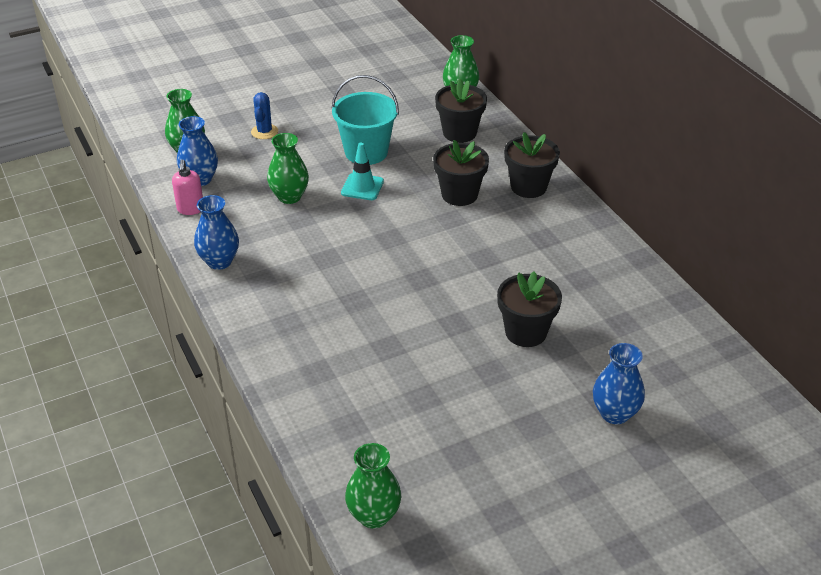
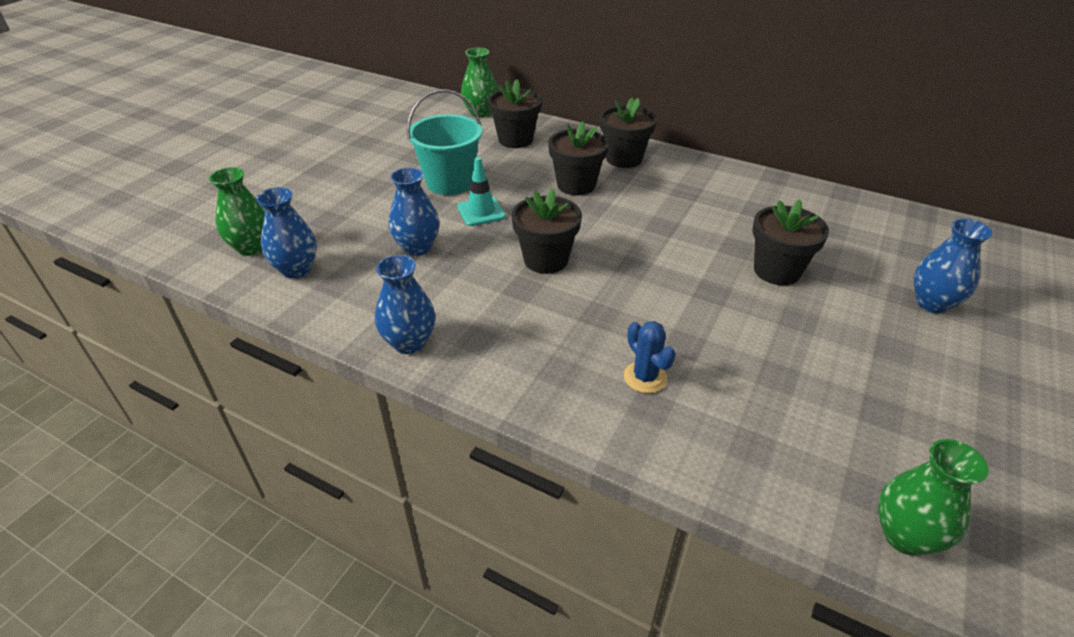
camera: 35 degrees left, 0 degrees up
(190, 209) = (316, 303): pink soap dispenser -> none
(264, 132) = (324, 200): blue cactus -> blue cactus (645, 377)
(289, 197) = (417, 247): green vase -> blue vase
(365, 245) = (546, 260): none -> black flower pot

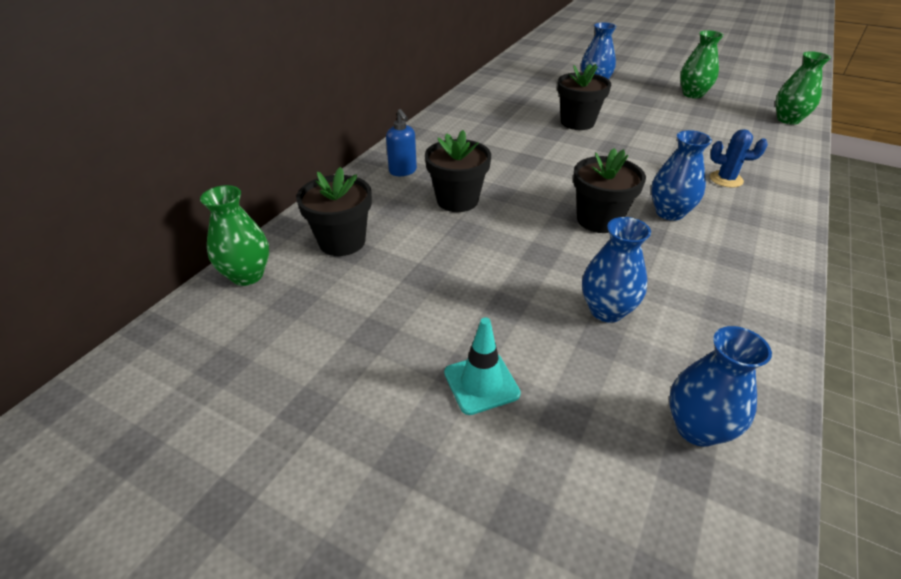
camera: 90 degrees left, 0 degrees up
(252, 247) = (667, 508): green vase -> green vase (692, 94)
(409, 343) = (767, 301): blue vase -> blue vase (669, 212)
(450, 182) = (451, 294): turquoise bucket -> none
(481, 212) = (519, 264): turquoise traffic cone -> turquoise traffic cone (481, 383)
(624, 159) = (403, 171): black flower pot -> blue soap dispenser
(645, 377) = (726, 179): blue cactus -> blue cactus turned 45 degrees clockwise

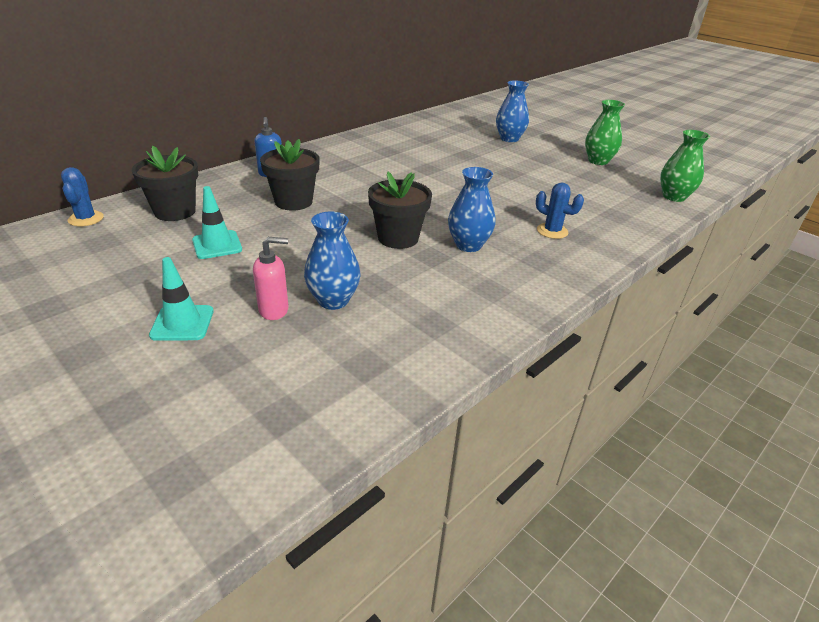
camera: 15 degrees right, 5 degrees down
(247, 275) = (86, 219): green vase -> blue cactus
(427, 273) = (217, 245): none -> turquoise traffic cone
(560, 339) = (274, 310): none -> pink soap dispenser
(577, 122) = (460, 165): black flower pot -> none
(697, 428) = (318, 393): blue vase -> none

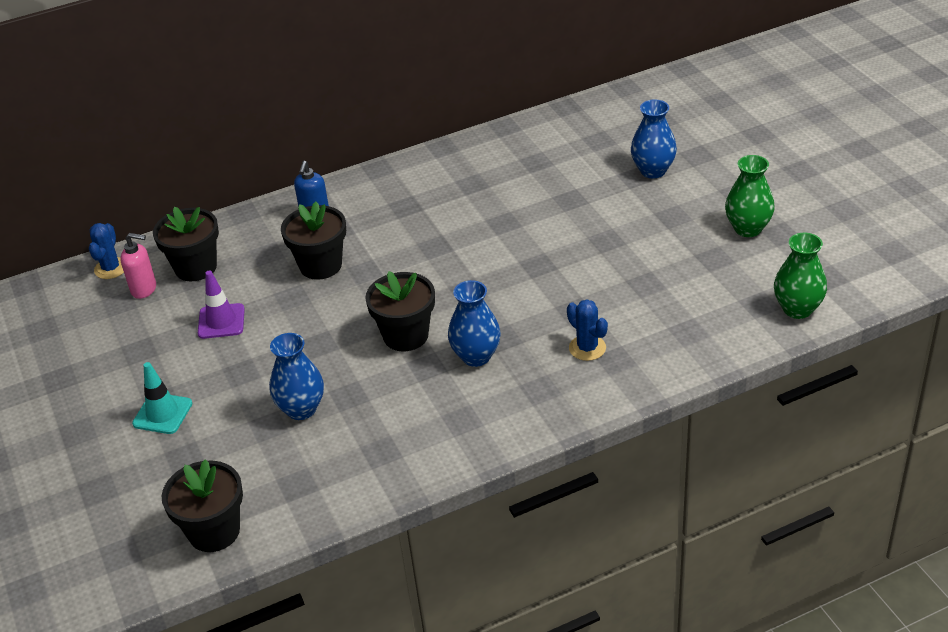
camera: 25 degrees right, 5 degrees up
(217, 245) = (221, 321): turquoise traffic cone -> purple traffic cone
(274, 310) = (244, 412): pink soap dispenser -> pink soap dispenser (144, 289)
(293, 428) = (214, 531): none -> black flower pot

